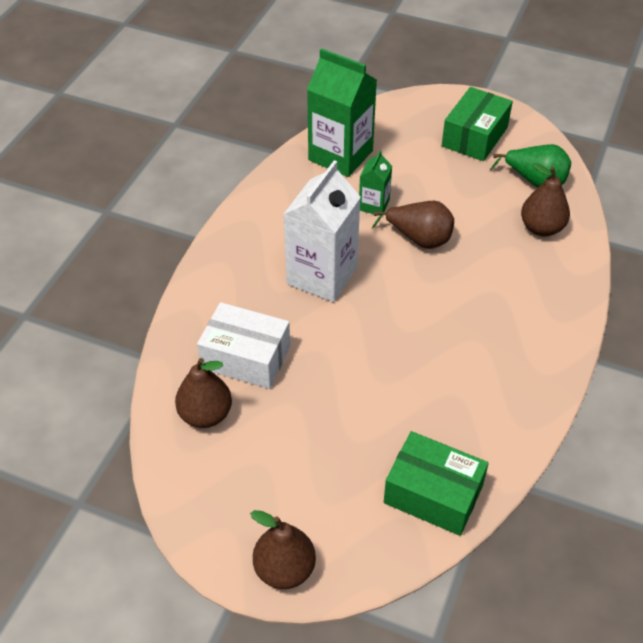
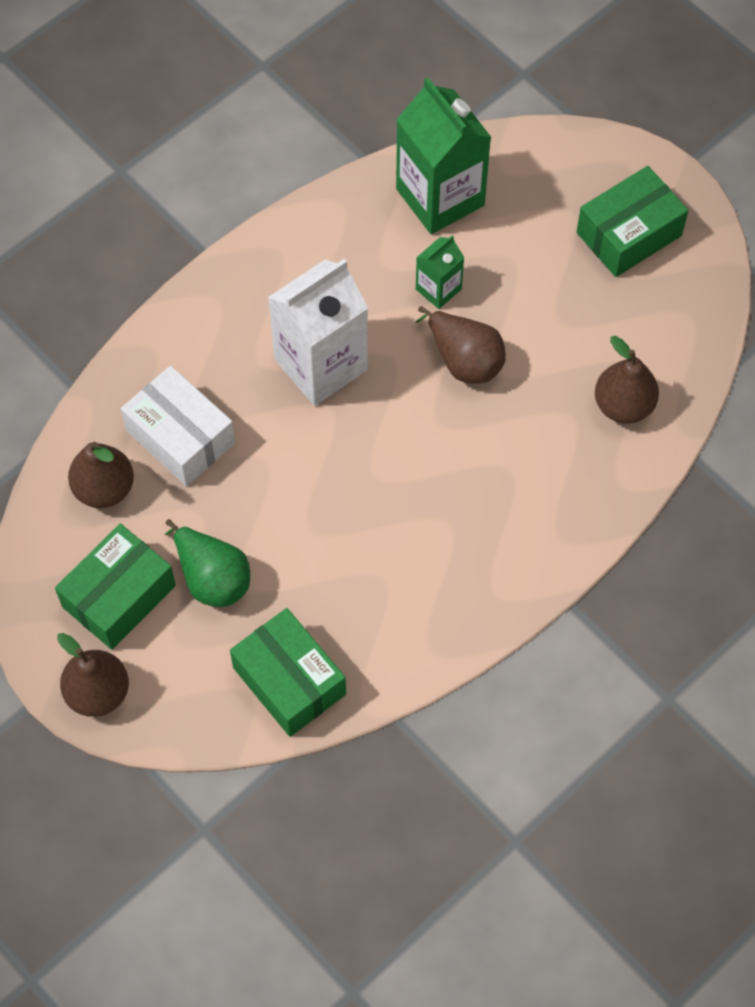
camera: 25 degrees right, 15 degrees up
(260, 487) = (119, 596): none -> green box
(535, 181) = (661, 334): green pear -> green pear (212, 578)

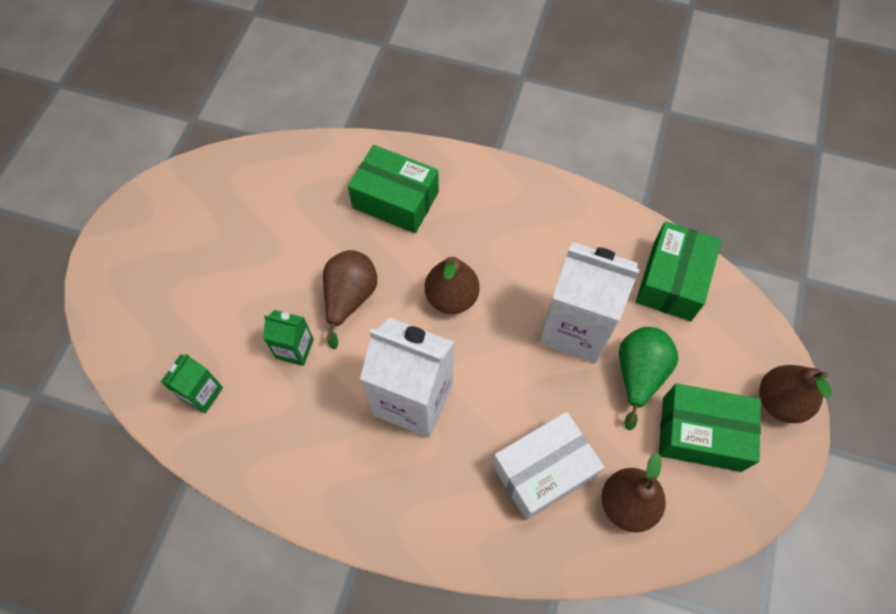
camera: 120 degrees left, 0 degrees up
(180, 437) = (543, 471): white box -> white box turned 45 degrees clockwise
(298, 550) = (575, 328): none -> white carton
(440, 197) = (202, 393): green carton -> green carton, size x0.50
(623, 405) = (330, 182): brown pear -> brown pear (451, 297)
(629, 234) = (176, 242): green box -> green box (395, 200)

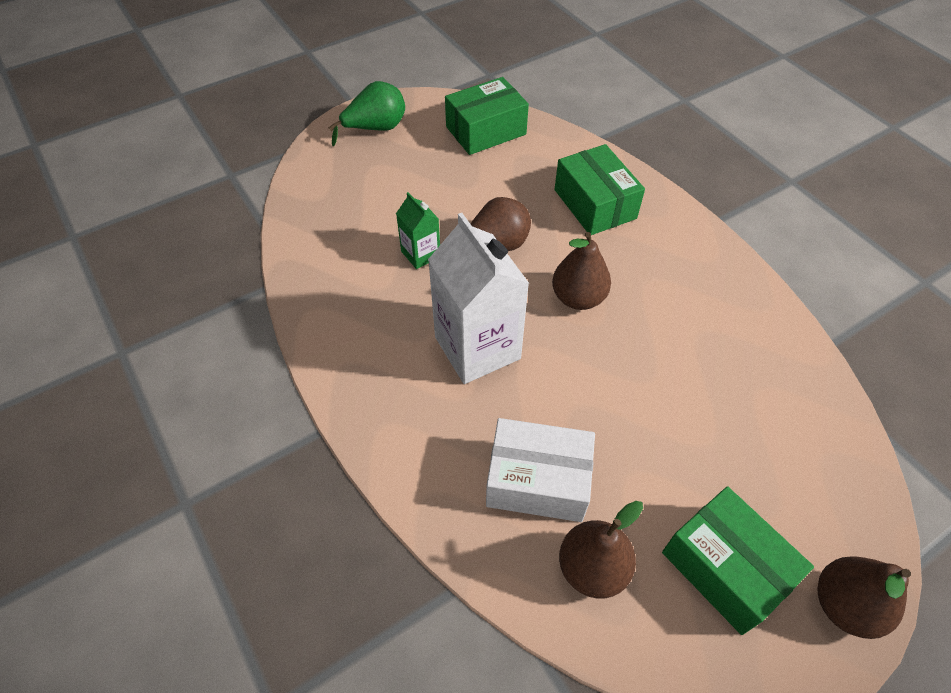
camera: 40 degrees right, 10 degrees down
(202, 393) = (329, 240): green carton -> none
(575, 328) = (671, 392): white carton -> none
(638, 375) = (702, 471): green pear -> green pear (376, 128)
(672, 280) = (808, 418): green box -> green box (486, 130)

